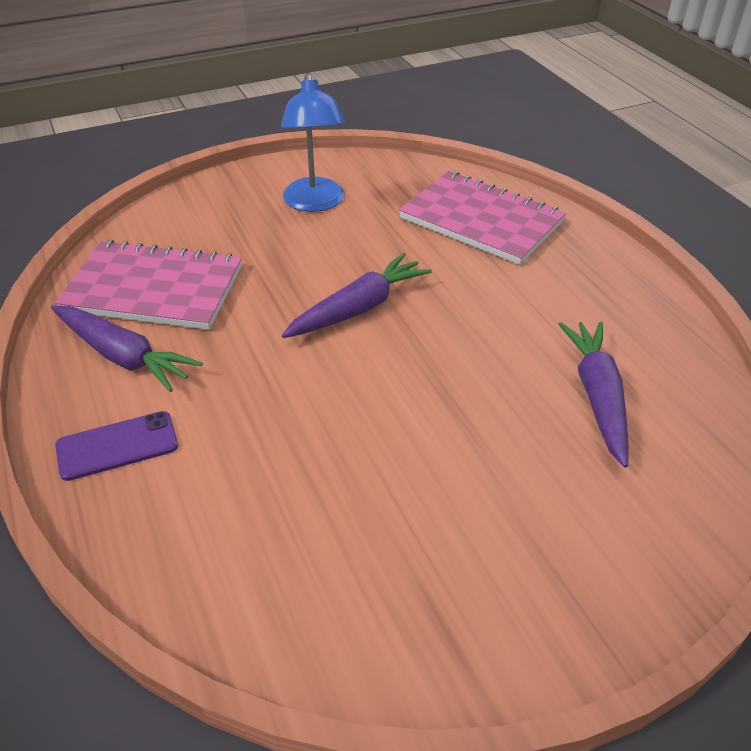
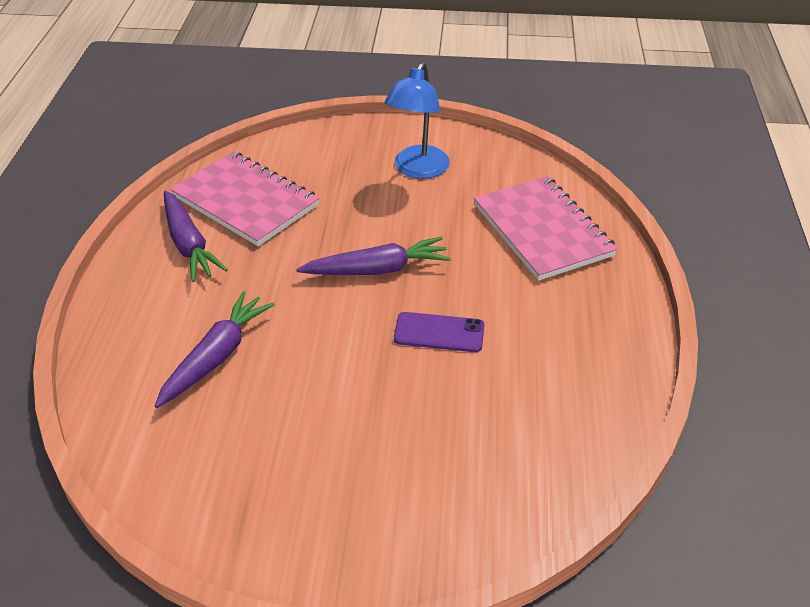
camera: 30 degrees right, 0 degrees up
(117, 446) = (140, 306): purple phone -> purple phone (439, 332)
(597, 396) = (500, 411): purple carrot -> purple carrot (216, 356)

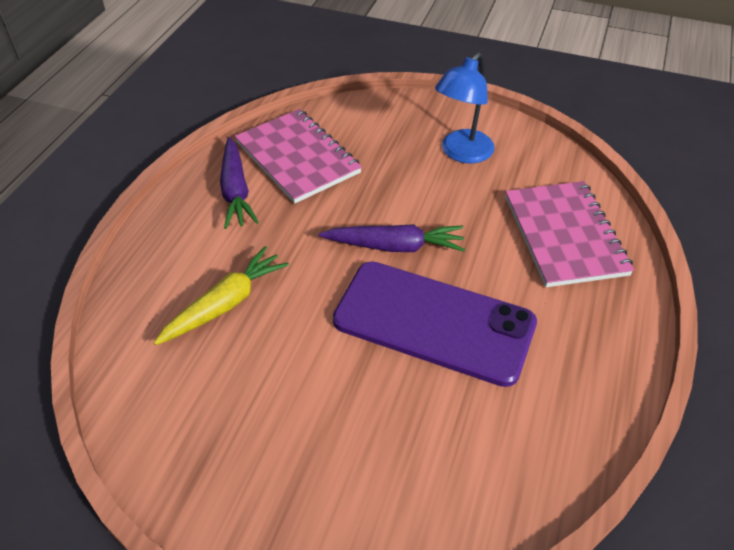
camera: 15 degrees right, 5 degrees up
(216, 356) = (225, 304): purple carrot -> yellow carrot
(439, 332) = (434, 322): purple phone -> purple phone, size x2.24

